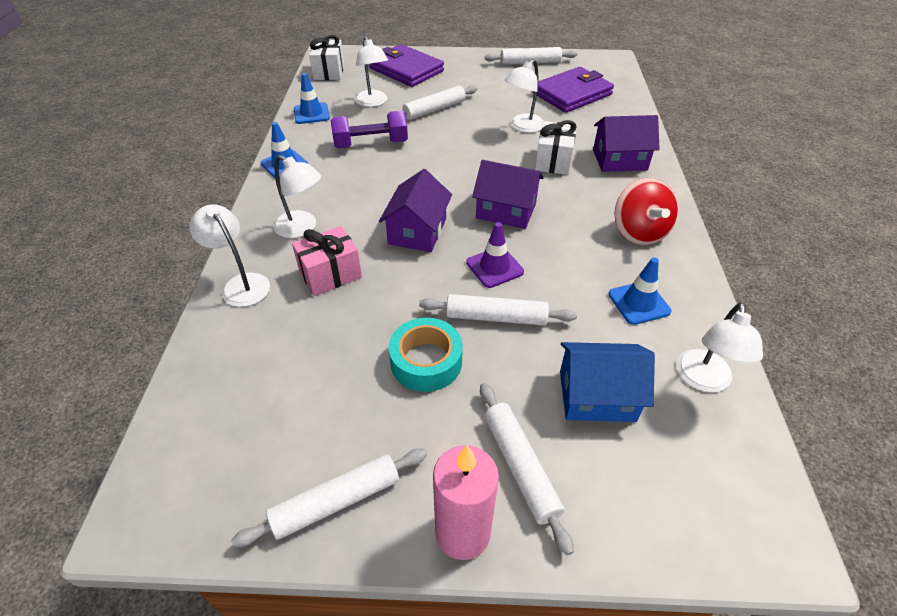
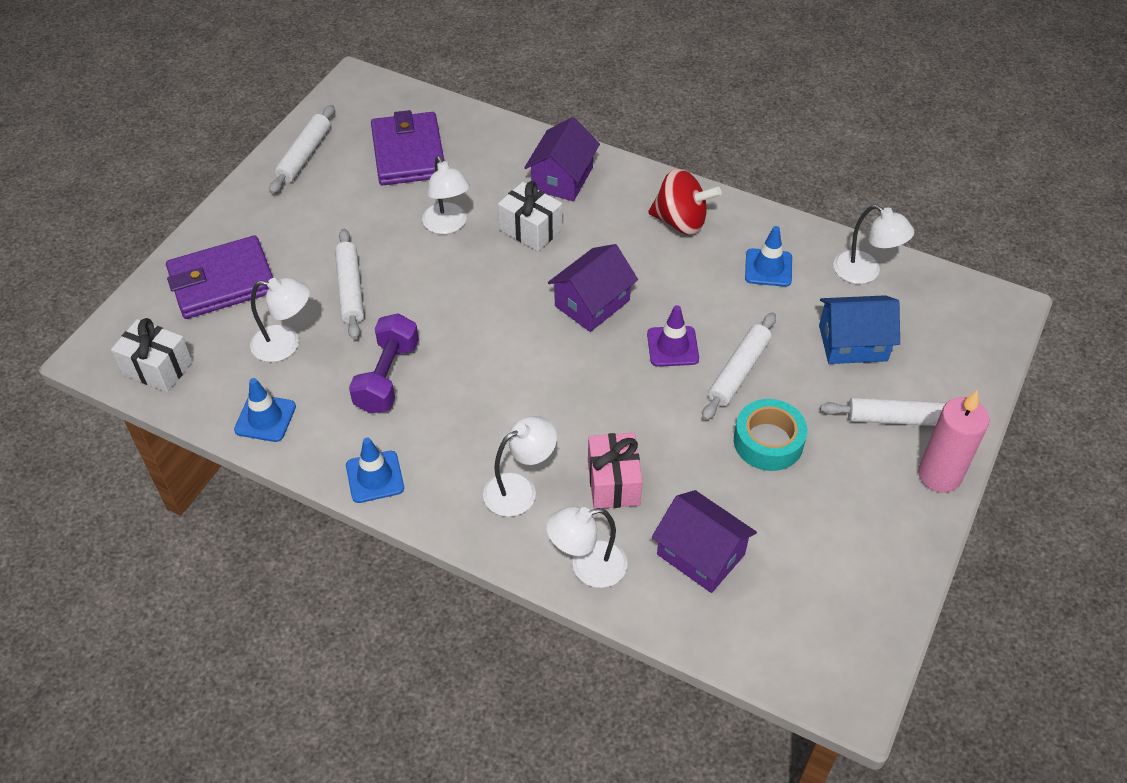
camera: 65 degrees left, 5 degrees up
(336, 501) = (885, 547): white rolling pin -> none
(417, 231) = (584, 387): purple house -> purple house (700, 554)
(597, 396) = (852, 343): blue house -> blue house turned 60 degrees clockwise

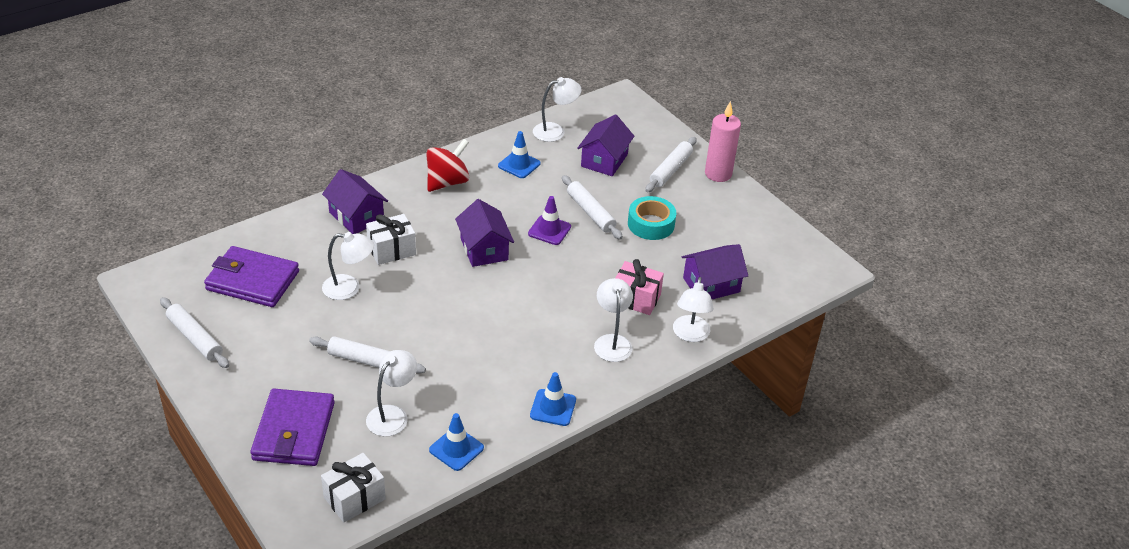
camera: 65 degrees left, 10 degrees down
(387, 377) = (468, 370): purple dumbbell -> none
(852, 343) = (604, 160): blue house -> purple house

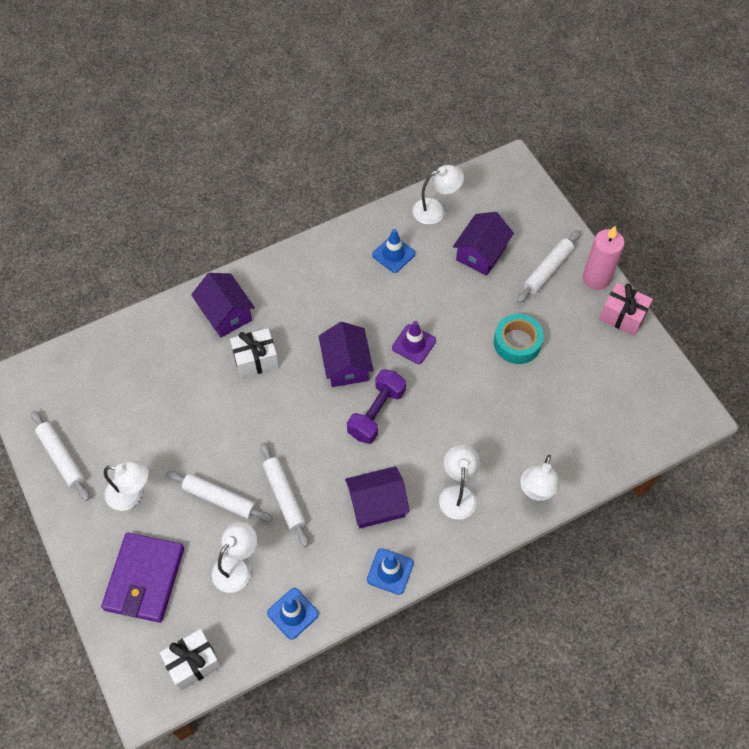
camera: 10 degrees right, 20 degrees up
(252, 280) = (120, 390): purple wallet -> none
(349, 288) = (211, 406): white lamp -> white lamp (132, 495)
(447, 182) = (319, 273): red spinning top -> none
(520, 284) = (376, 413): none -> purple dumbbell
(591, 212) = (458, 323): white rolling pin -> white rolling pin (284, 496)
(636, 299) = (489, 440): pink gift -> pink gift (622, 316)
(711, 285) = (567, 427): purple house -> purple house (377, 504)

